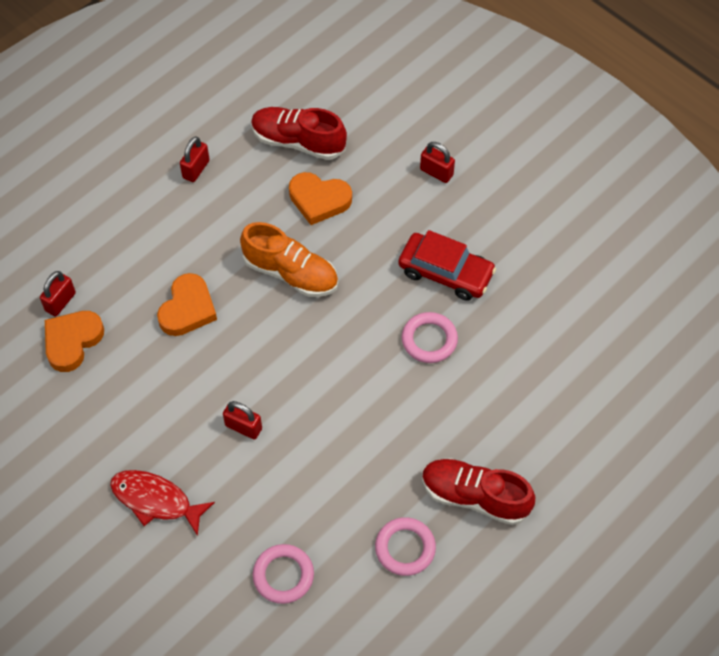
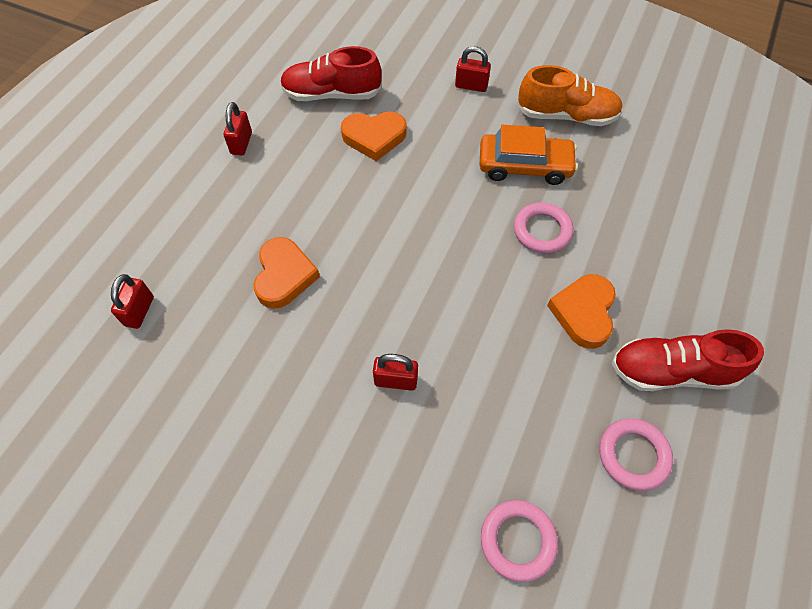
camera: 20 degrees left, 0 degrees up
(72, 341) = (166, 349): orange heart -> orange heart (583, 313)
(156, 500) = (330, 502): red fish -> none
(291, 273) = (376, 209): orange shoe -> orange shoe (566, 116)
(446, 272) = (524, 166): red car -> orange car

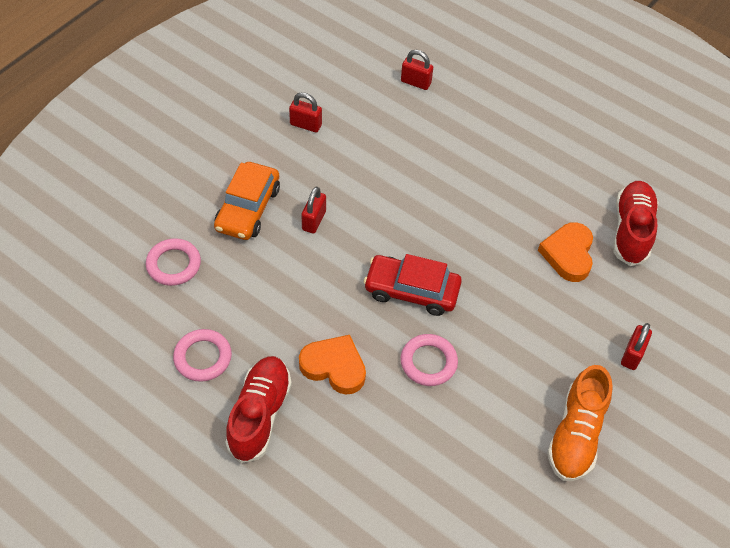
camera: 100 degrees right, 5 degrees down
(241, 143) = (575, 156): red padlock -> red padlock (305, 125)
(284, 276) = (426, 167): orange heart -> none
(463, 259) = (411, 291): none -> red car
(524, 166) = (511, 372): orange car -> orange car (248, 208)

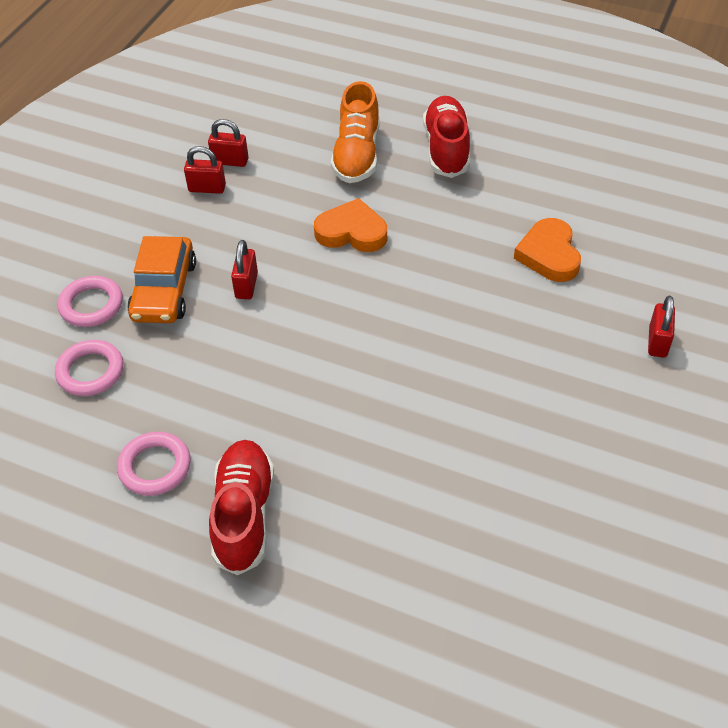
camera: 10 degrees left, 5 degrees down
(334, 367) = (319, 438): orange heart -> orange heart (352, 232)
(411, 291) = (384, 334): red car -> none
(415, 82) = (320, 119): red padlock -> red padlock (230, 161)
(428, 362) = (429, 406): pink ring -> pink ring (91, 305)
(575, 435) = (625, 443): orange shoe -> orange shoe (357, 155)
(631, 230) = (609, 215): red shoe -> red shoe (446, 149)

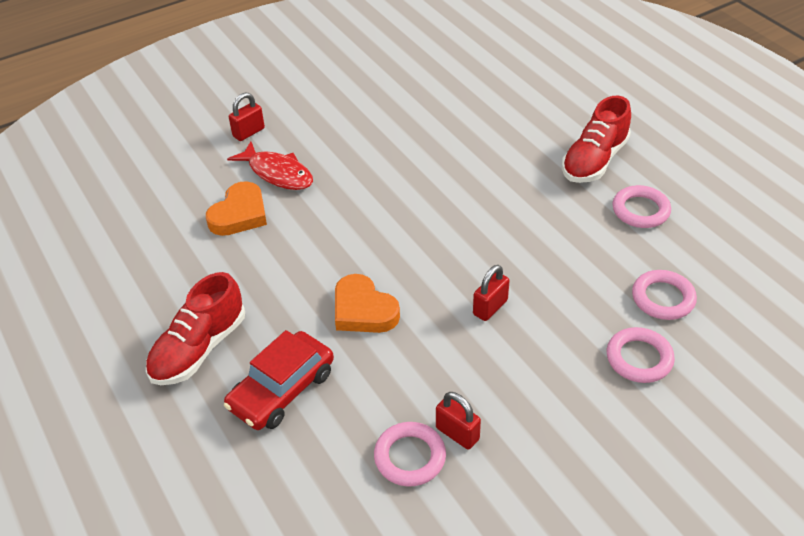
camera: 145 degrees left, 5 degrees down
(164, 290) = (564, 339): orange car -> none
(230, 161) = (410, 457): red padlock -> pink ring
(357, 155) = (282, 390): orange shoe -> red car
(568, 312) = (277, 173): none -> red fish

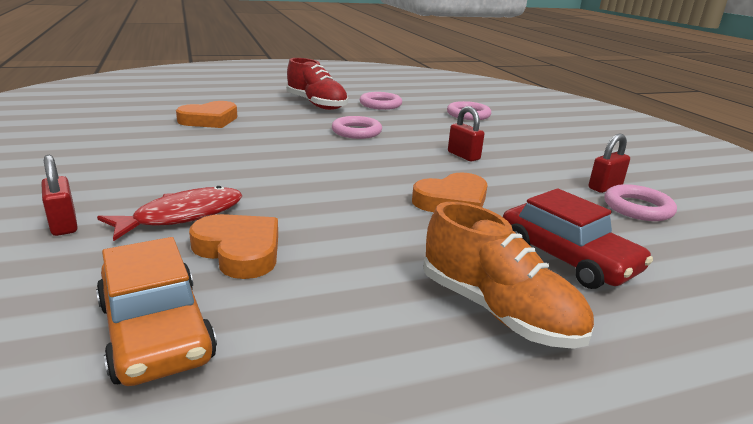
camera: 80 degrees left, 20 degrees down
(153, 213) = (156, 331): none -> orange car
(199, 349) = (498, 311): red shoe -> orange shoe
(481, 111) = (209, 120): none -> orange heart
(639, 358) = (522, 128): pink ring -> pink ring (356, 132)

